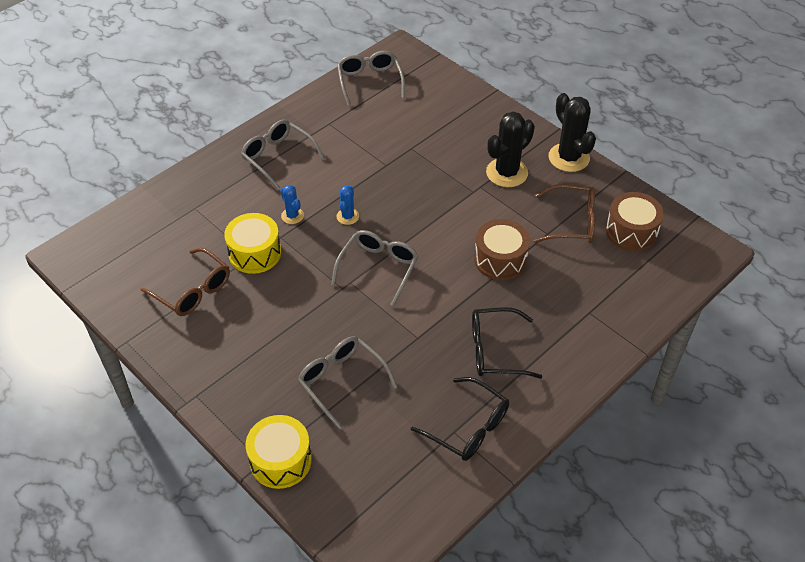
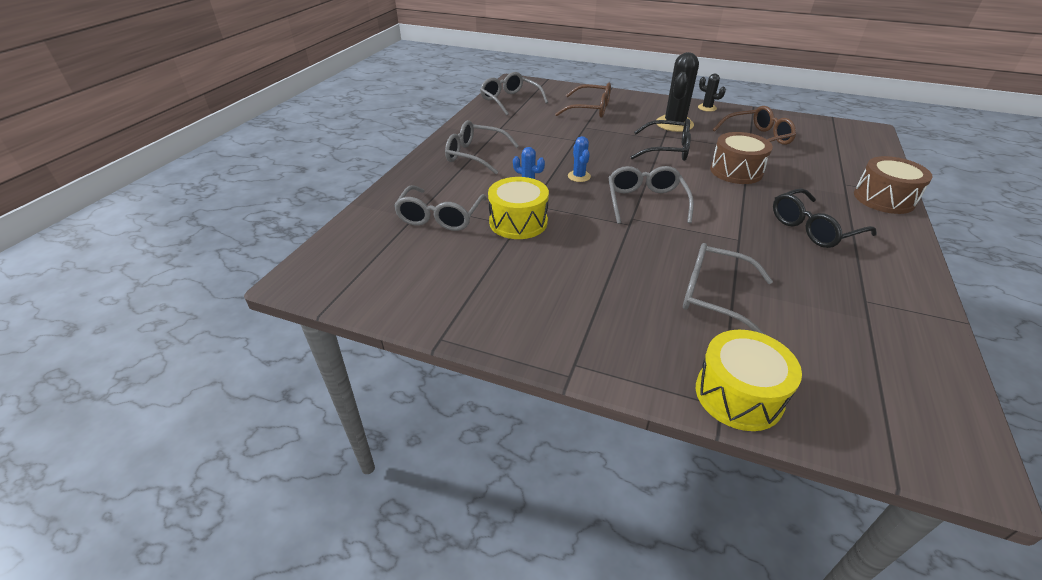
camera: 25 degrees left, 10 degrees down
(193, 291) = (480, 268): brown glasses -> brown glasses (590, 109)
(198, 226) = (440, 217): none -> grey glasses
(468, 427) = (872, 292): black glasses -> black glasses (667, 150)
(568, 158) = (707, 108): black cactus -> black cactus, size x0.52
(631, 231) = (803, 133): brown drum -> brown drum (883, 199)

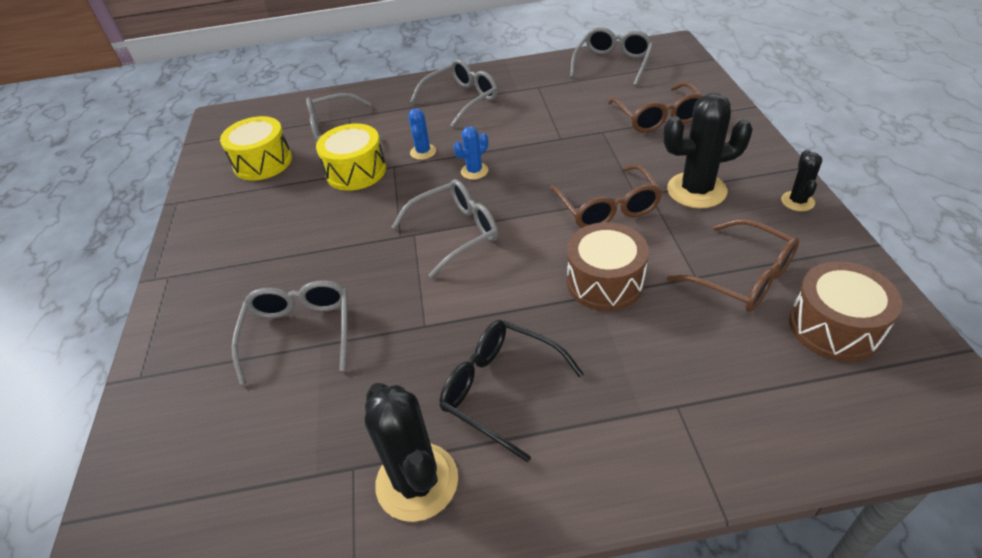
camera: 65 degrees right, 5 degrees up
(475, 155) = (462, 99): grey glasses -> grey glasses turned 60 degrees clockwise
(667, 150) = (607, 208): black glasses -> brown glasses
(738, 395) = (155, 385): yellow drum -> yellow drum (263, 162)
(882, 277) = (417, 481): none -> black cactus
(883, 199) = (666, 464): brown drum -> brown drum (834, 327)

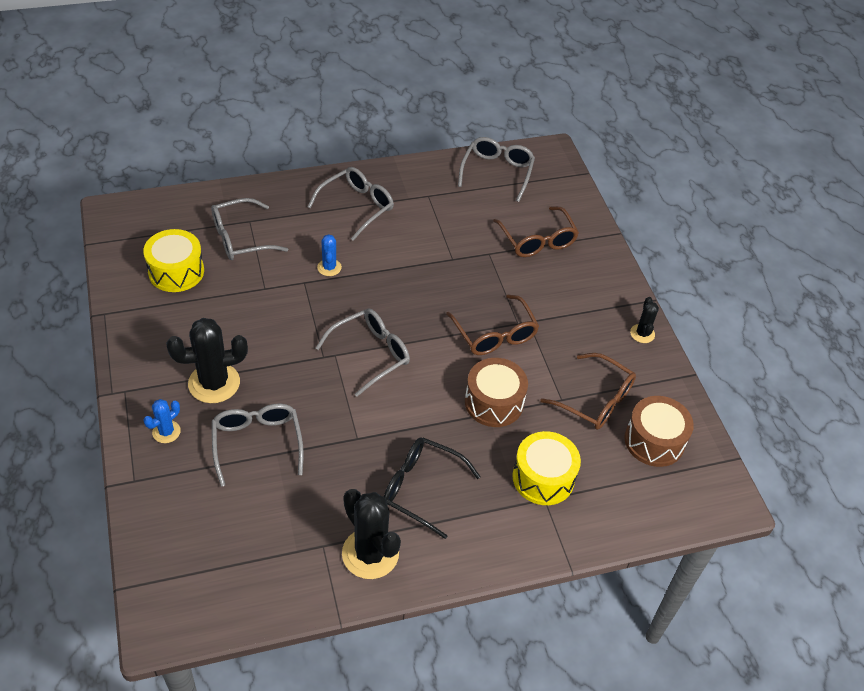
camera: 15 degrees left, 5 degrees up
(356, 171) = (270, 286): yellow drum -> yellow drum (543, 478)
(474, 171) = (379, 291): blue cactus -> blue cactus (166, 432)
(696, 190) = (566, 320): black cactus -> black cactus (214, 383)

